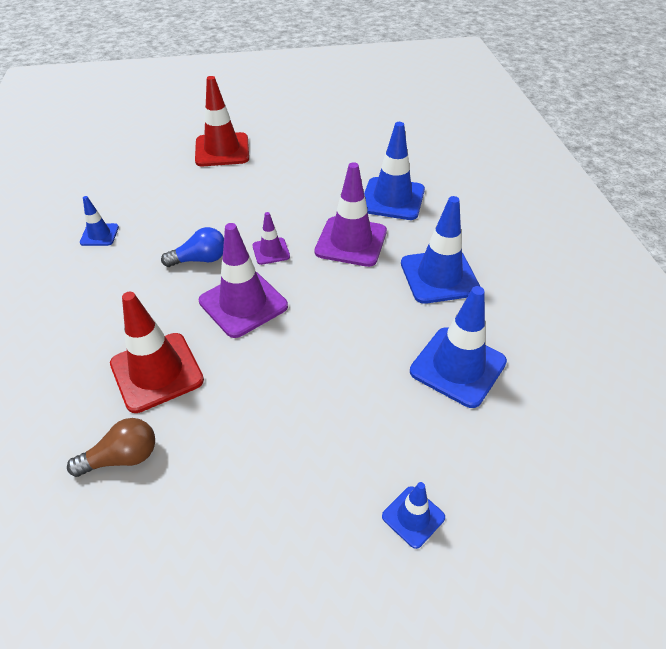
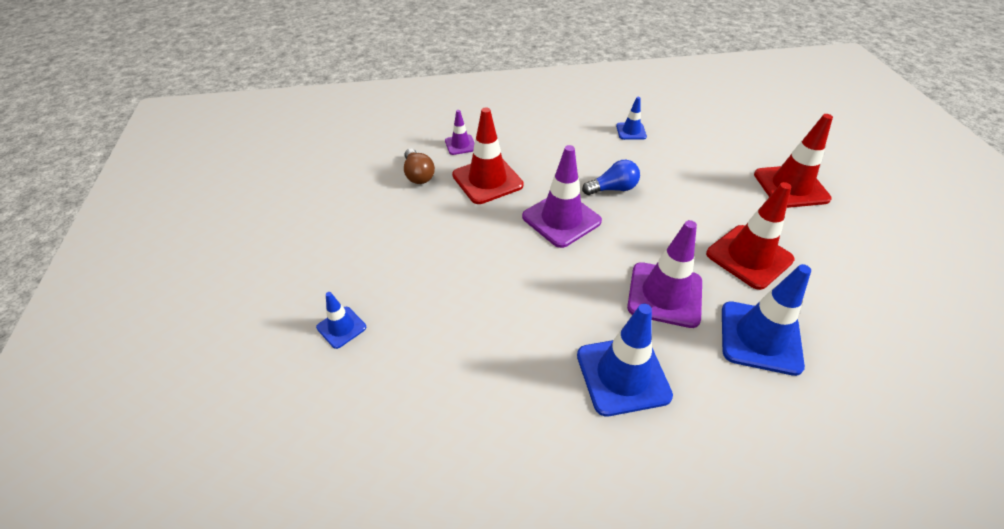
camera: 90 degrees right, 0 degrees up
(200, 259) = (612, 189): blue light bulb -> blue light bulb turned 90 degrees counterclockwise
(271, 251) = (634, 233): purple traffic cone -> purple traffic cone (460, 145)
(307, 188) = (749, 257): none -> red traffic cone
(458, 366) = (489, 377): blue traffic cone -> none

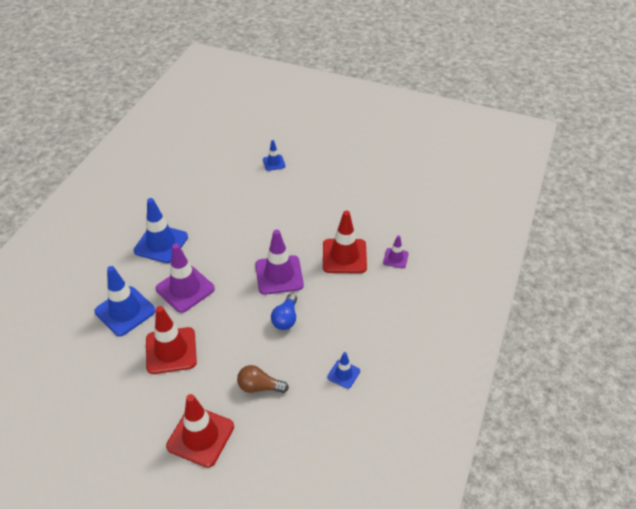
camera: 120 degrees right, 0 degrees up
(418, 175) = (374, 225): brown light bulb -> brown light bulb (259, 387)

